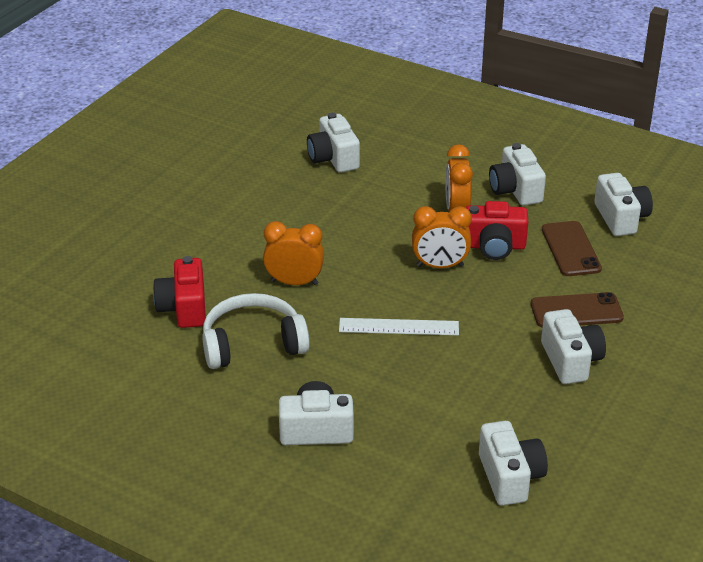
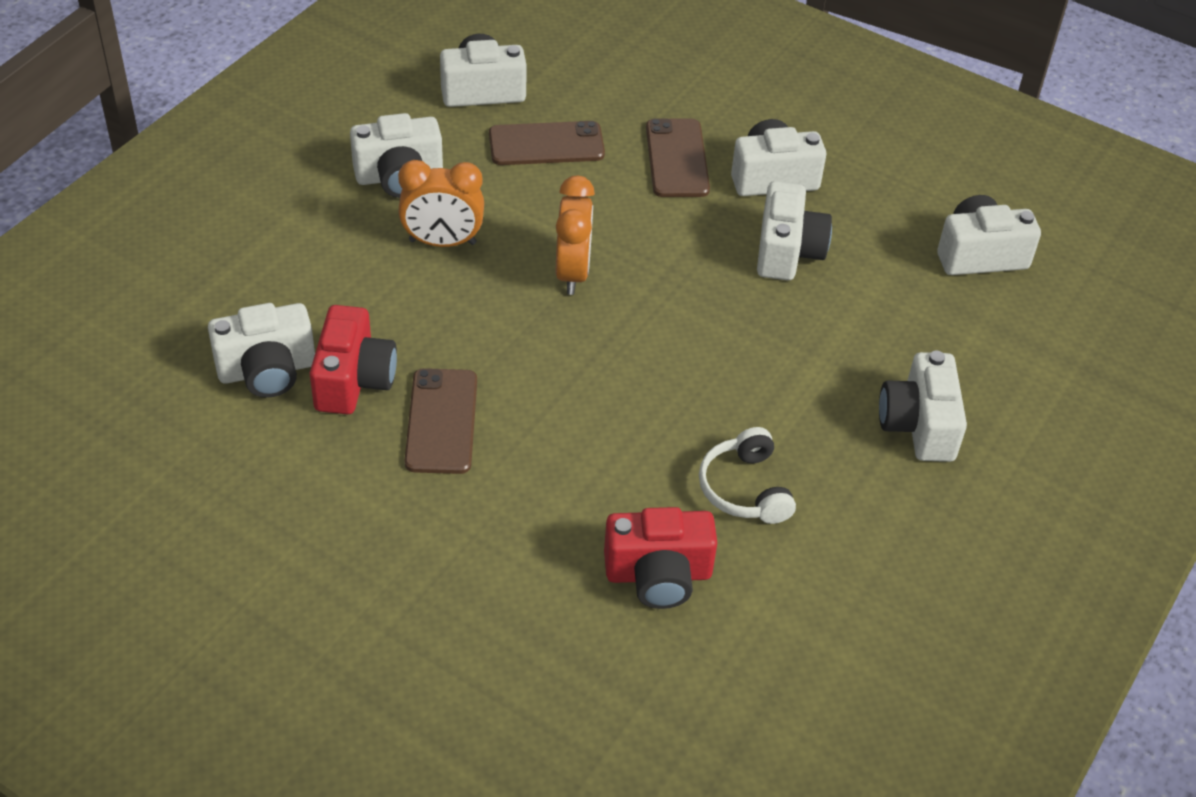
camera: 90 degrees left, 10 degrees up
(253, 344) = (744, 489): white headphones -> white headphones, size x0.65
(294, 282) = (601, 435): orange clock -> none
(300, 221) = (441, 421): none -> brown phone
(398, 327) = (707, 327): white ruler -> none
(487, 367) = (787, 251): none -> white camera
(494, 246) = (532, 214): red camera -> red camera (353, 380)

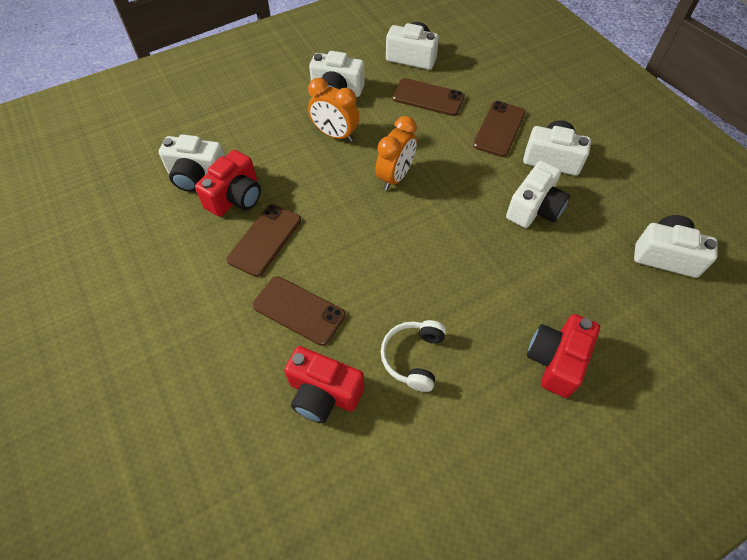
camera: 30 degrees right, 10 degrees up
(556, 492) = (299, 310): none -> brown phone
(919, 425) = (556, 361): white camera -> red camera

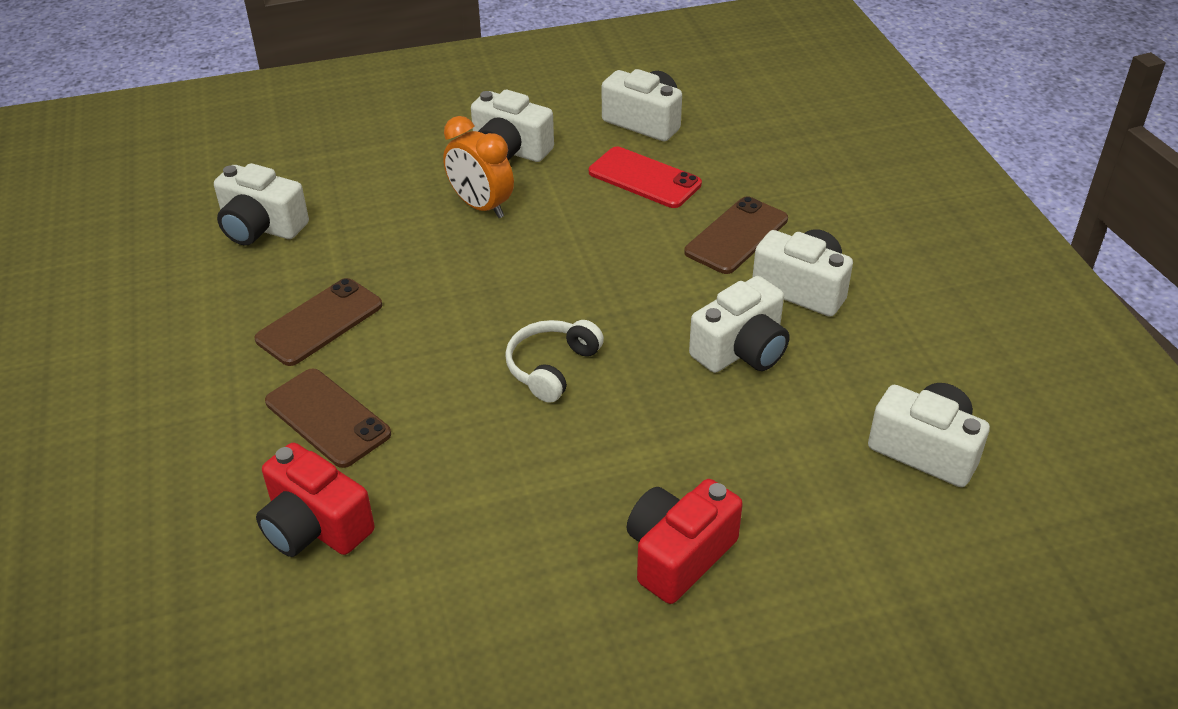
camera: 15 degrees right, 15 degrees down
(235, 197) = (303, 263): red camera -> none
(395, 177) = (545, 274): orange clock -> none
(413, 357) = (464, 507): white headphones -> white headphones (551, 367)
(428, 97) = (644, 178): brown phone -> red phone

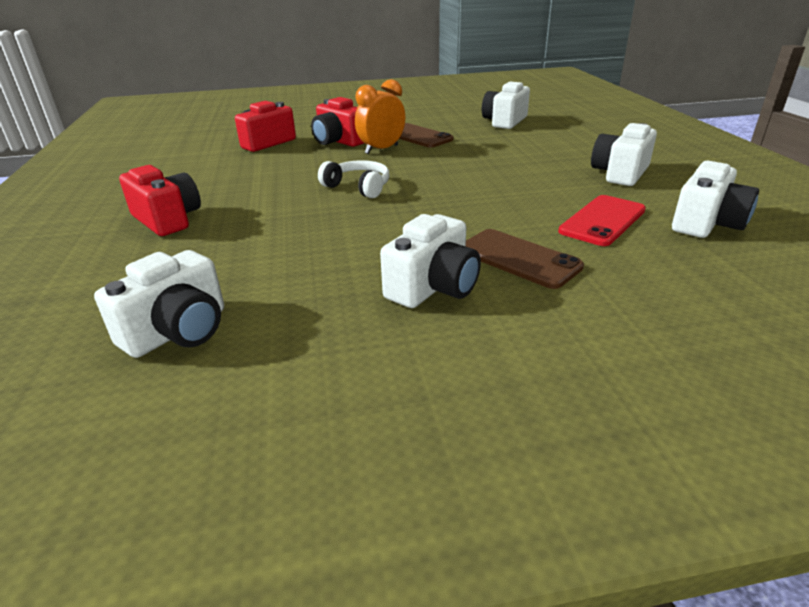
camera: 95 degrees right, 10 degrees down
(327, 418) = (339, 141): brown phone -> red camera
(481, 206) = (540, 167): orange clock -> orange clock (381, 149)
(741, 350) = (353, 251): white camera -> none

